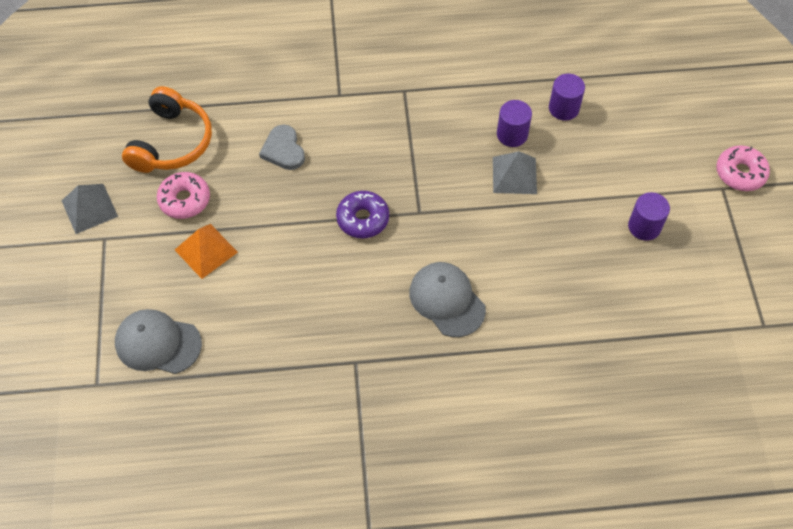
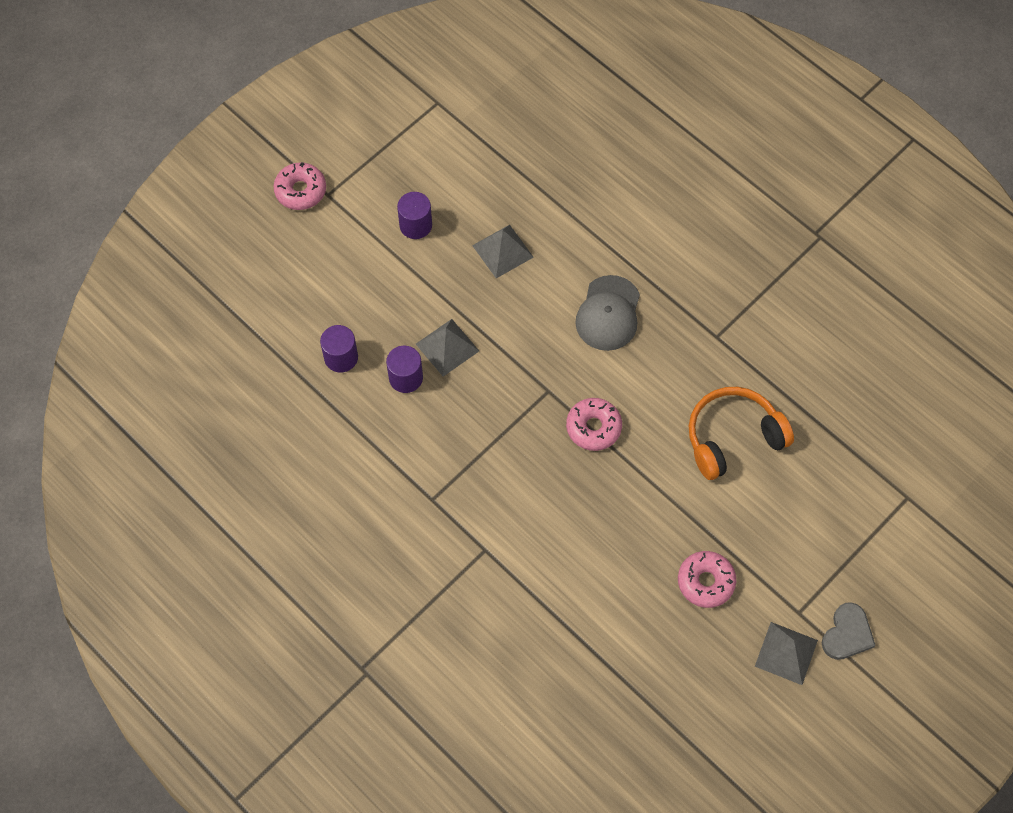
camera: 130 degrees left, 5 degrees up
(158, 343) = (837, 484): grey cap -> none
(171, 142) = (663, 648): orange headphones -> orange headphones (733, 437)
(206, 250) = (733, 521): orange pyramid -> none
(283, 150) = (585, 546): grey heart -> grey heart (847, 634)
(363, 219) = (593, 427): purple donut -> pink donut
(569, 269) = (503, 251): none -> grey pyramid

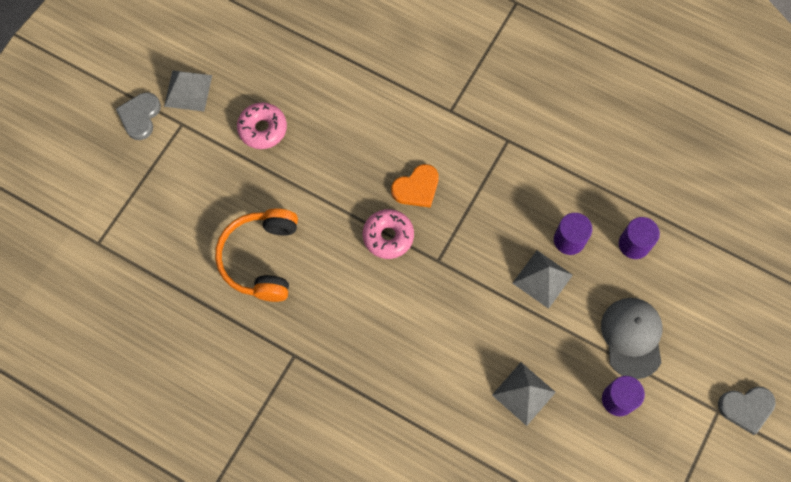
camera: 165 degrees right, 5 degrees up
(300, 191) = (746, 408): pink donut -> grey heart
(549, 471) = (416, 188): none -> orange heart
(608, 313) = (402, 352): grey cap -> grey cap (632, 337)
(733, 437) = (261, 258): orange headphones -> orange headphones turned 135 degrees clockwise

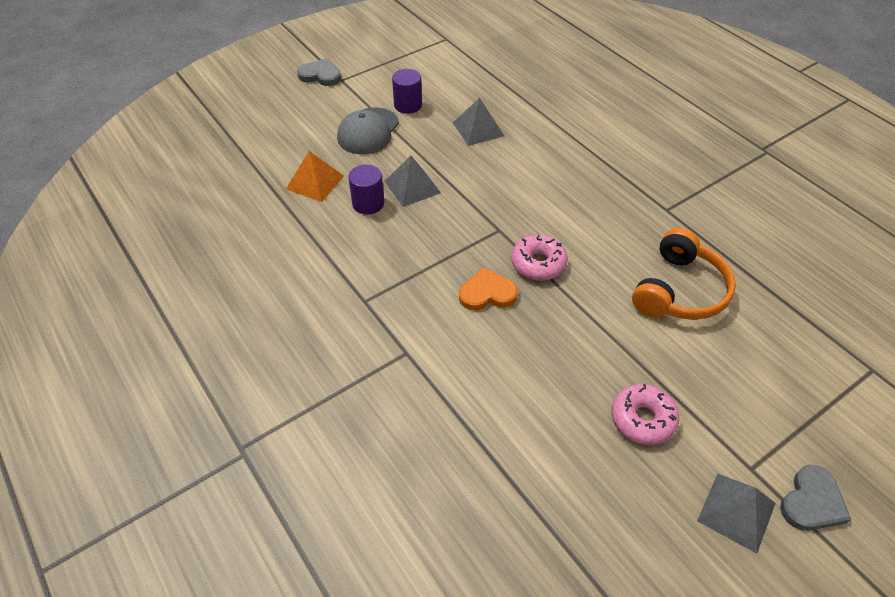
camera: 155 degrees left, 20 degrees down
(634, 244) = (315, 182): purple cylinder -> orange pyramid

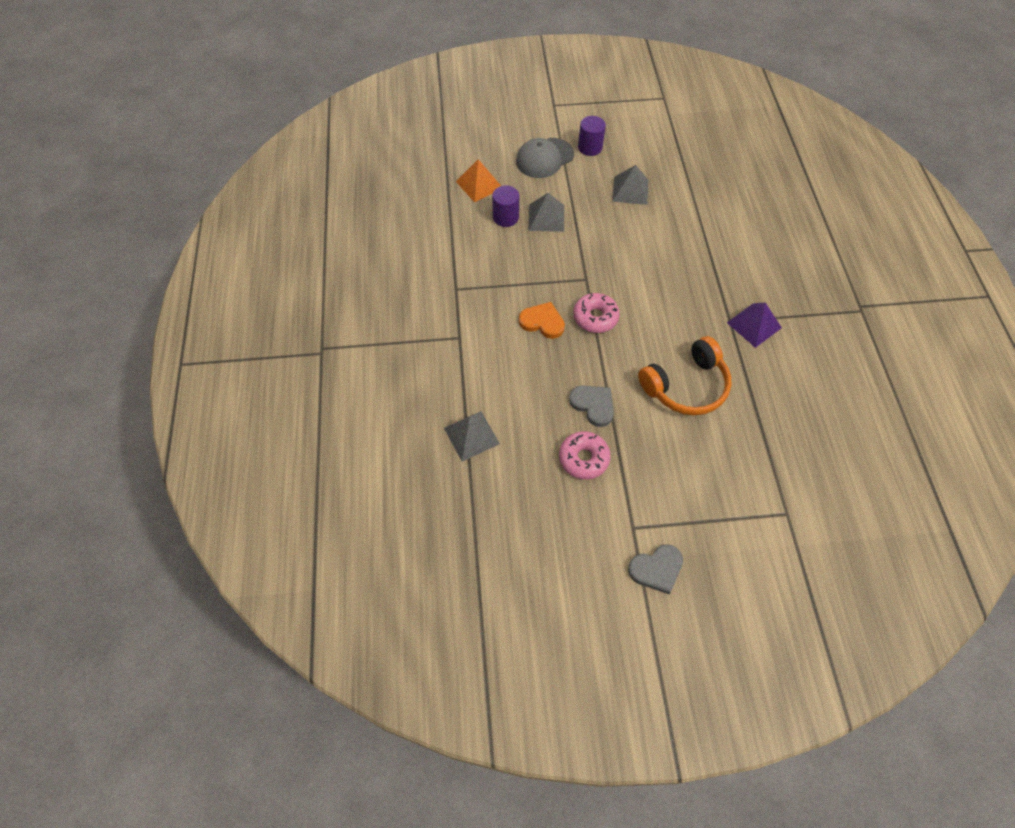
camera: 30 degrees right, 10 degrees up
(320, 75) = (540, 95): grey heart -> grey heart (593, 405)
(691, 204) = (754, 325): none -> purple pyramid
(736, 512) = (599, 547): grey pyramid -> grey pyramid (471, 435)

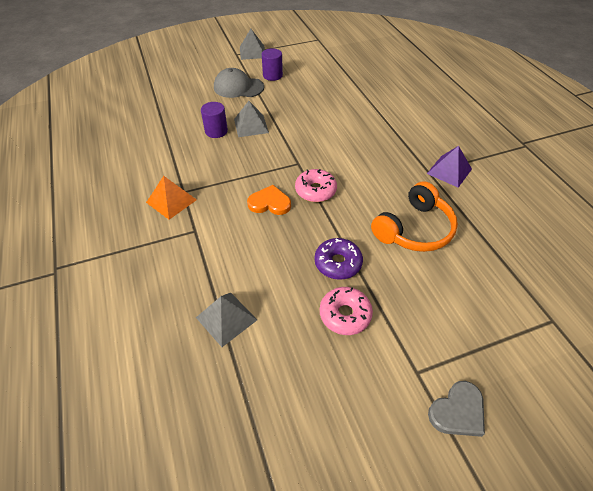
camera: 15 degrees left, 10 degrees down
(479, 184) = (188, 112): orange pyramid -> orange pyramid (171, 201)
(544, 158) = (238, 87): grey cap -> grey cap turned 60 degrees clockwise
(593, 405) = (338, 263): grey heart -> purple donut
(630, 190) = (313, 97): grey pyramid -> grey pyramid (252, 52)

